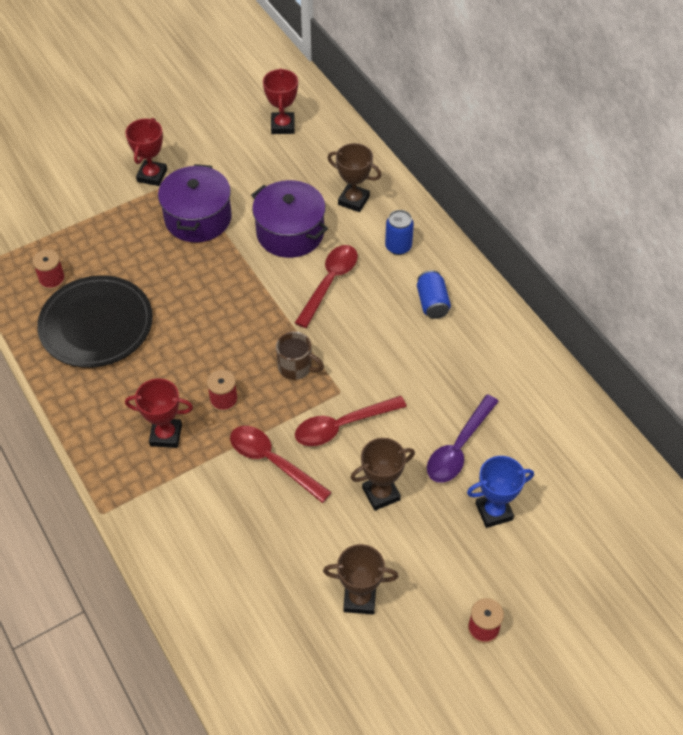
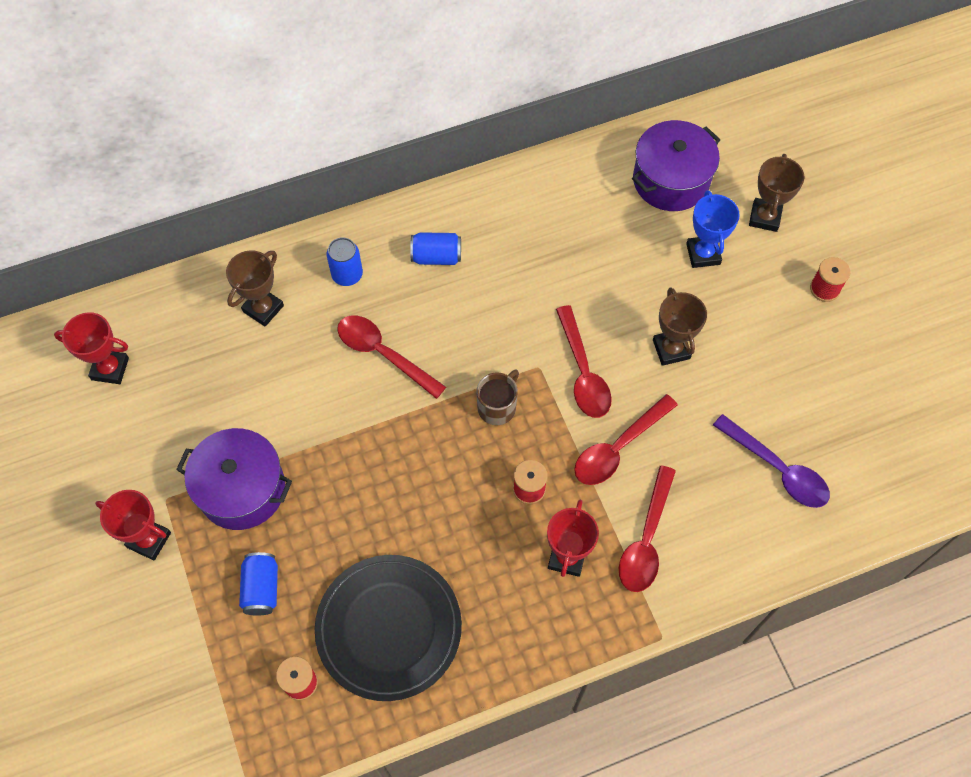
camera: 80 degrees left, 10 degrees up
(121, 244) = (261, 588): none -> blue can
(189, 492) = (646, 539): none -> red spoon
(290, 233) = (296, 385): purple pot -> purple pot (671, 180)
(359, 599) = (787, 388): brown trophy -> brown trophy (765, 217)
(459, 447) = (626, 269): purple spoon -> purple spoon (777, 469)

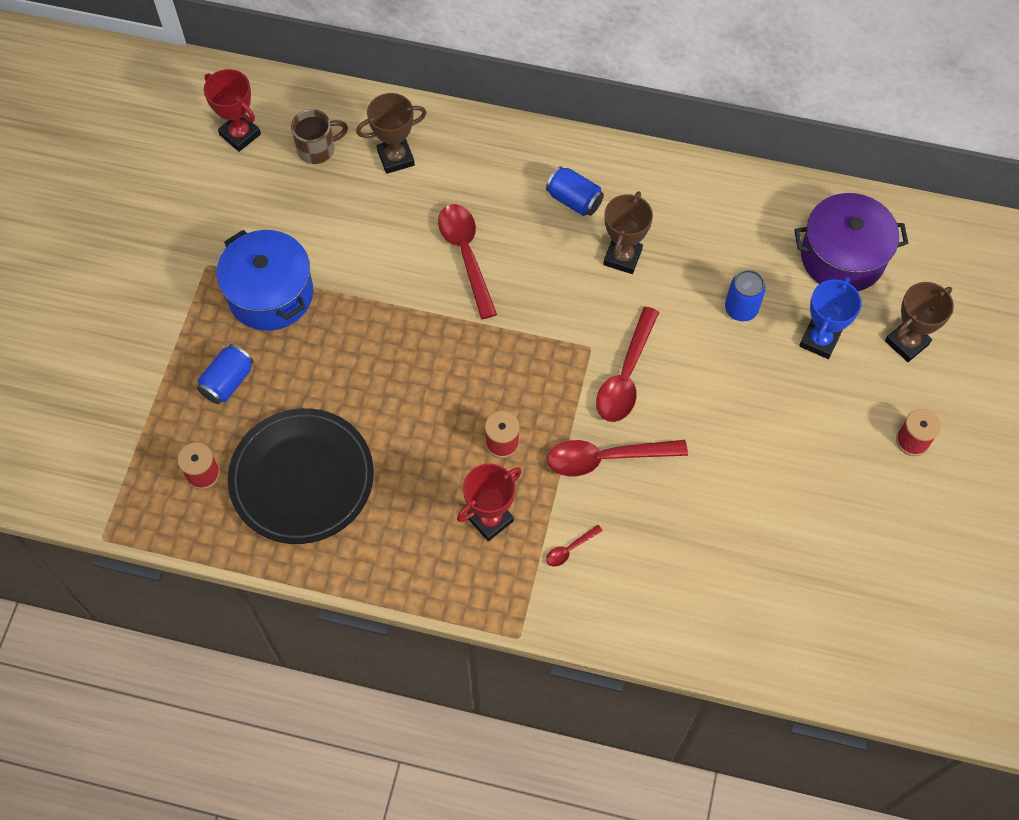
camera: 35 degrees right, 0 degrees up
(149, 540) = (171, 288): red trophy -> none
(242, 489) = (270, 294): purple pot -> blue pot
(347, 275) = (486, 171): blue can -> blue can (741, 309)
(497, 407) = (528, 358): brown mug -> brown mug (317, 149)
(646, 539) = (570, 549): red spoon -> red spoon, size x0.46
(671, 349) = (721, 405): brown trophy -> brown trophy (622, 257)
(777, 469) = (735, 567): purple spoon -> none

